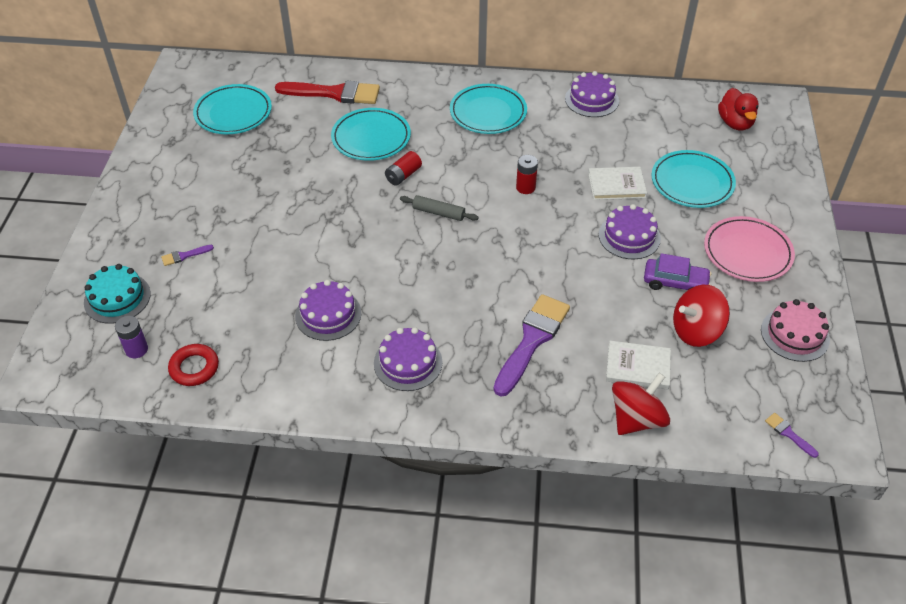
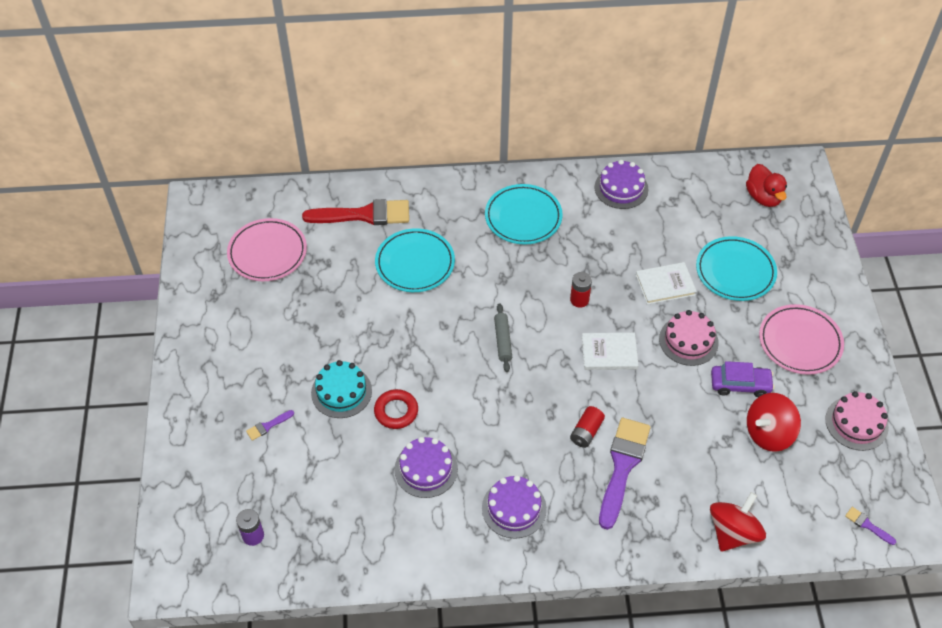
camera: 10 degrees left, 5 degrees up
(117, 298) = (216, 483): turquoise cake -> turquoise cake (341, 392)
(194, 368) = (315, 546): red ring -> red ring (396, 411)
(233, 113) = (267, 253): turquoise plate -> pink plate
(403, 175) = (458, 303): red battery -> red battery (586, 432)
(438, 213) = (503, 340): grey rolling pin -> grey rolling pin turned 75 degrees clockwise
(629, 236) = (688, 340): purple cake -> pink cake
(638, 367) = (723, 479): white book -> white book (609, 353)

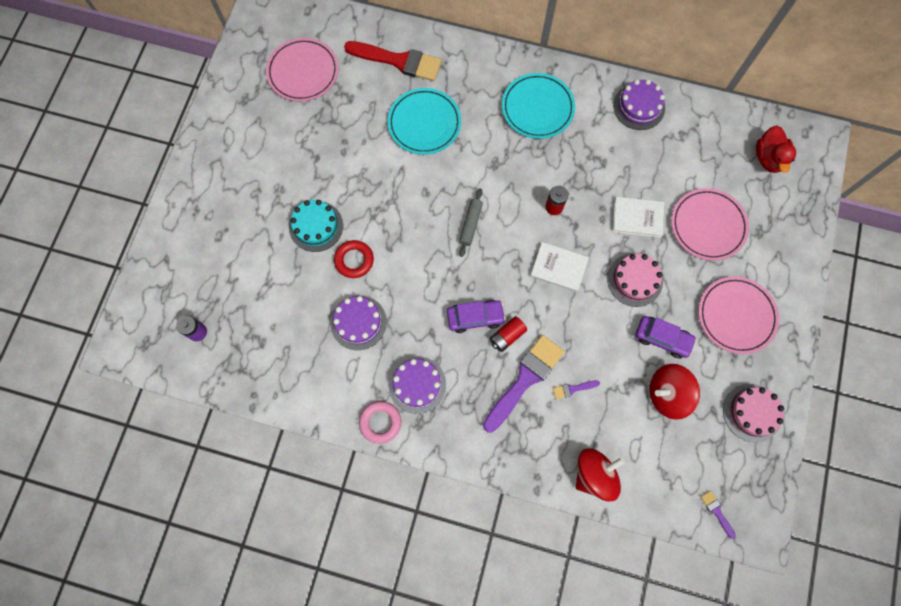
camera: 20 degrees right, 20 degrees up
(268, 426) = (244, 237): purple brush -> purple brush (573, 389)
(491, 558) = (380, 422): none -> pink ring
(546, 425) = (475, 317): none -> purple car
(735, 271) = (707, 226): turquoise plate -> pink plate

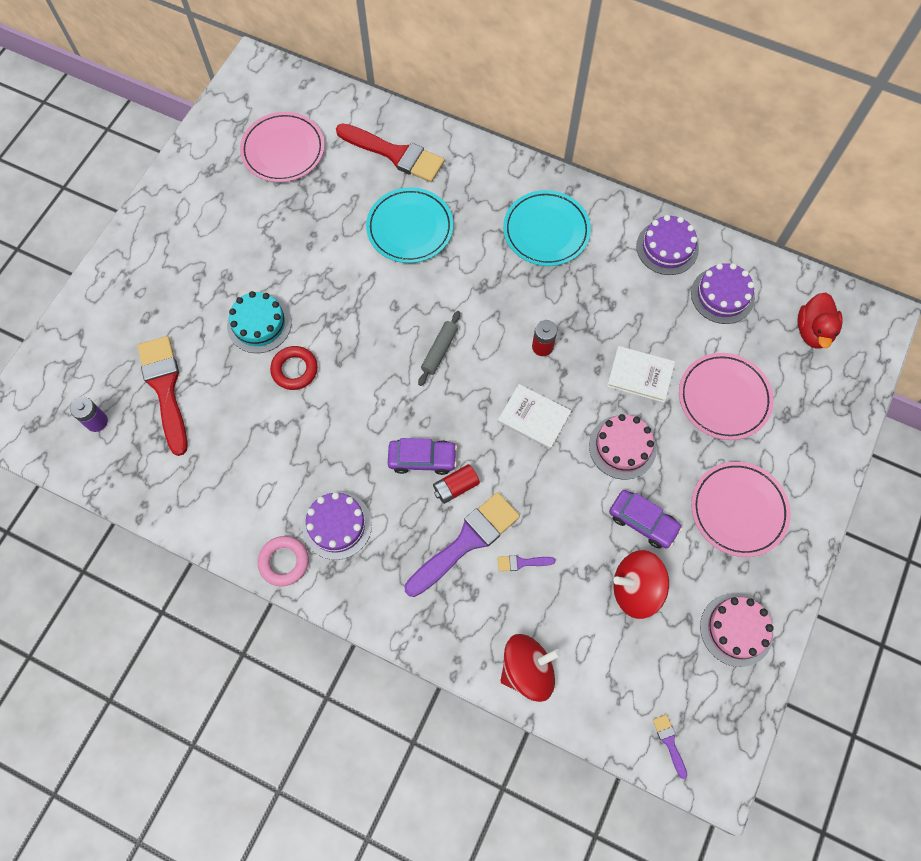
camera: 10 degrees right, 5 degrees down
(249, 294) = (165, 388): none -> red brush
(358, 322) = (284, 441): purple cake -> purple cake (722, 295)

